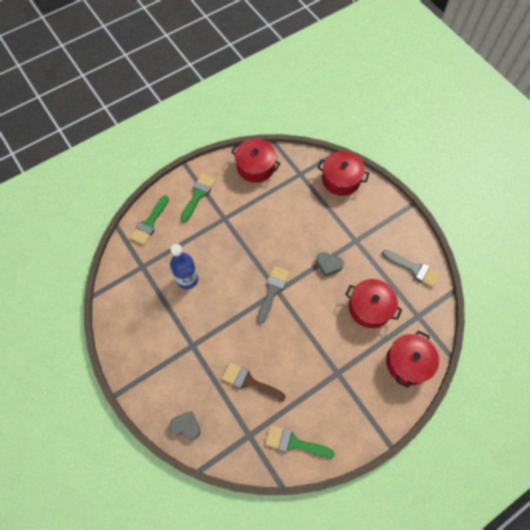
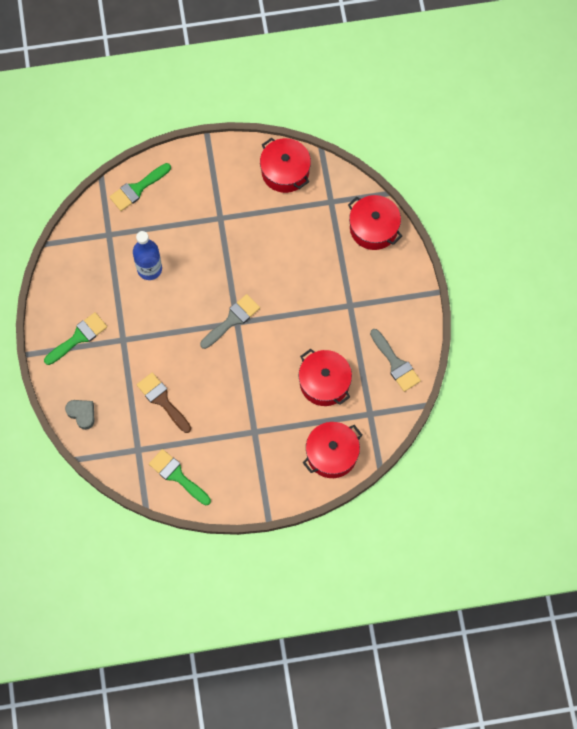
camera: 25 degrees right, 5 degrees up
(198, 195) = (205, 178): green brush -> green brush (78, 337)
(328, 265) = (306, 318): grey heart -> none

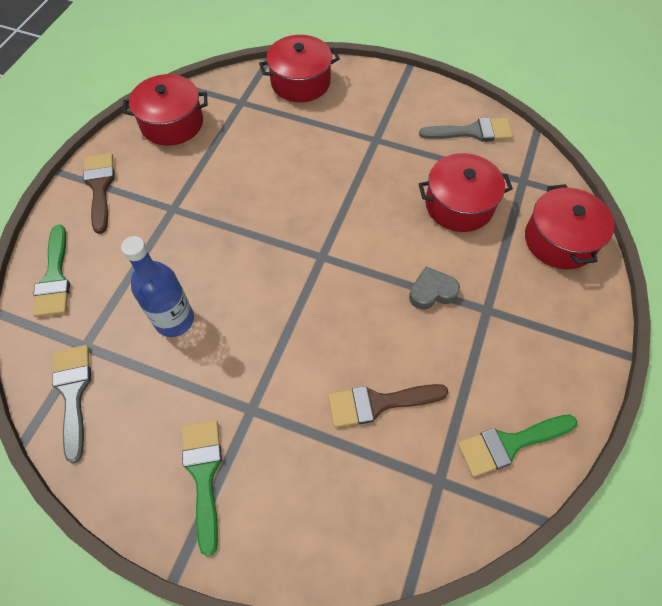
camera: 60 degrees left, 10 degrees down
(82, 414) = (333, 540): grey heart -> grey heart (432, 292)
(210, 166) = (100, 187): none -> brown brush
(232, 320) = (315, 259): grey brush -> grey brush (73, 393)

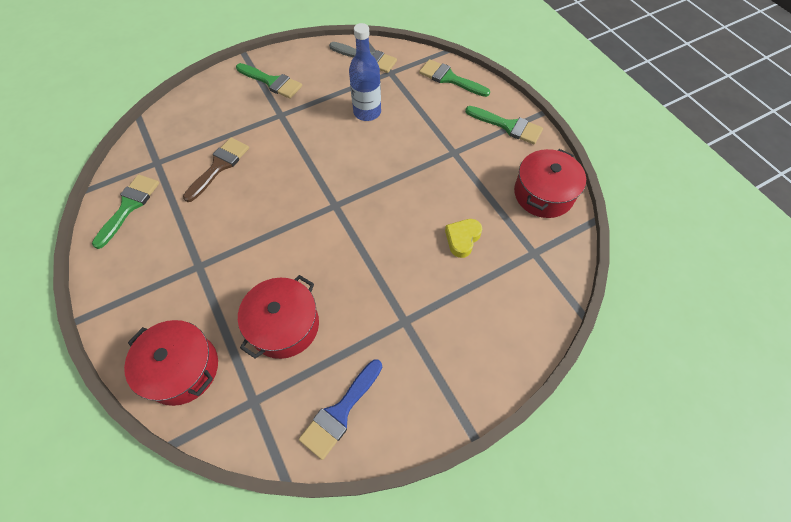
camera: 130 degrees right, 0 degrees up
(100, 187) = (508, 126): brown brush -> green brush
(269, 148) = (462, 239): none -> yellow heart
(300, 82) = (526, 314): red pot -> none
(432, 292) = (244, 245): grey heart -> none
(472, 132) = (340, 412): grey brush -> blue brush

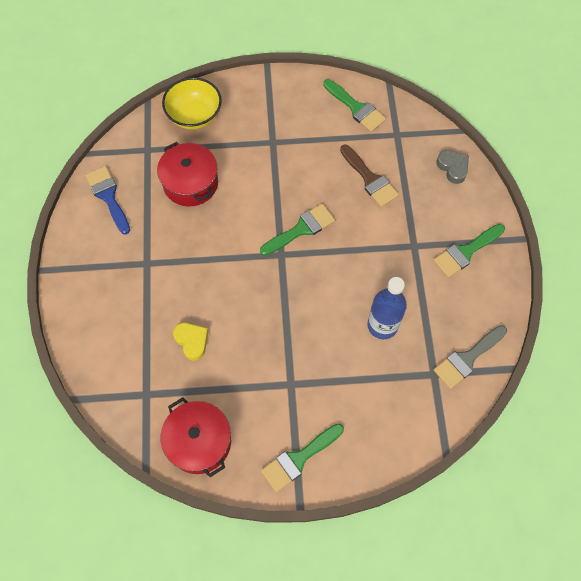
camera: 115 degrees right, 5 degrees up
(182, 368) = (194, 116): red pot -> yellow bowl
(185, 112) = (453, 168): none -> grey heart
(449, 78) = (397, 434): green brush -> green brush (301, 229)

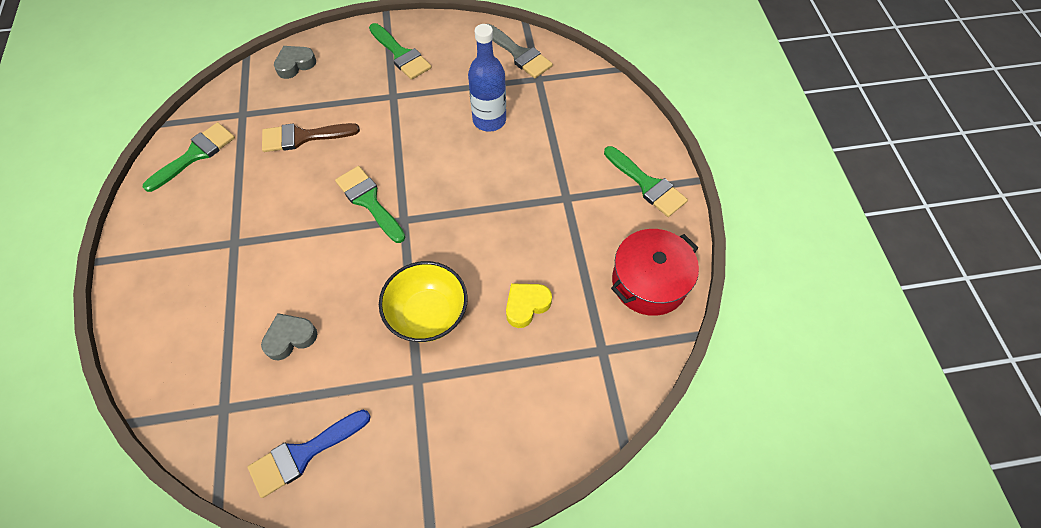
camera: 95 degrees left, 5 degrees down
(190, 183) = (290, 338): red pot -> grey heart
(194, 116) = (171, 348): yellow bowl -> yellow bowl (427, 314)
(370, 179) = (303, 137): brown brush -> brown brush turned 150 degrees counterclockwise

